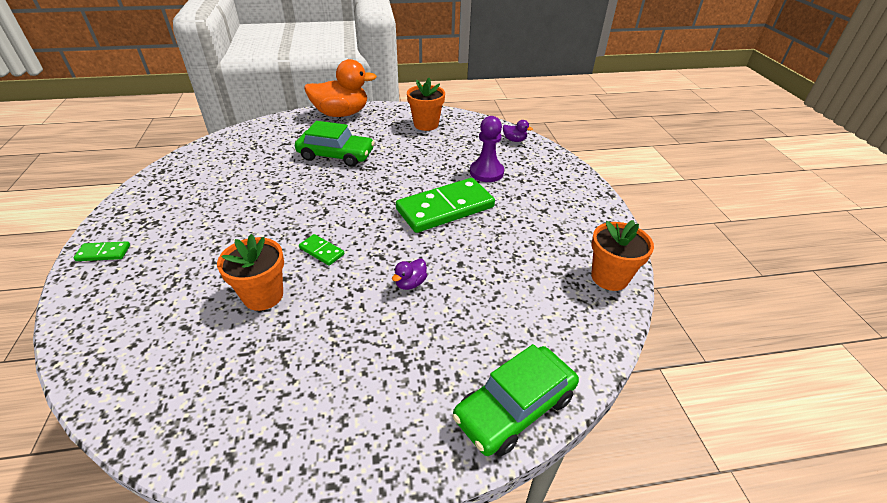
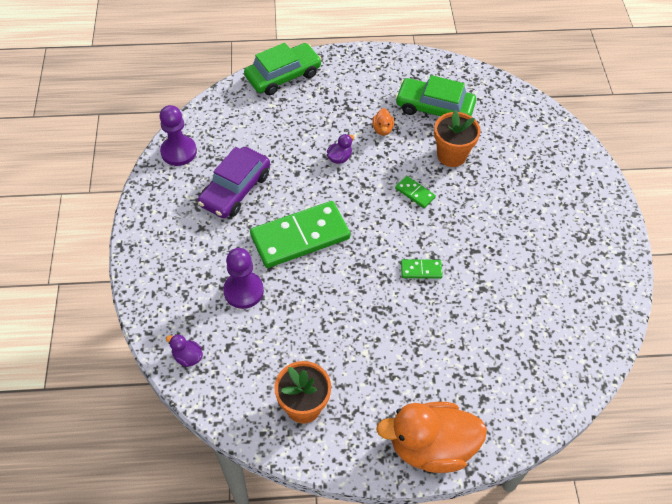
camera: 175 degrees left, 15 degrees up
(103, 253) = (600, 204): green domino -> green domino (421, 270)
(336, 155) = (423, 336): green car -> green car (434, 108)
(351, 324) = (382, 129): none -> orange duck
(524, 243) = (235, 189): none -> purple car
(609, 277) = (178, 152): orange flower pot -> purple pawn

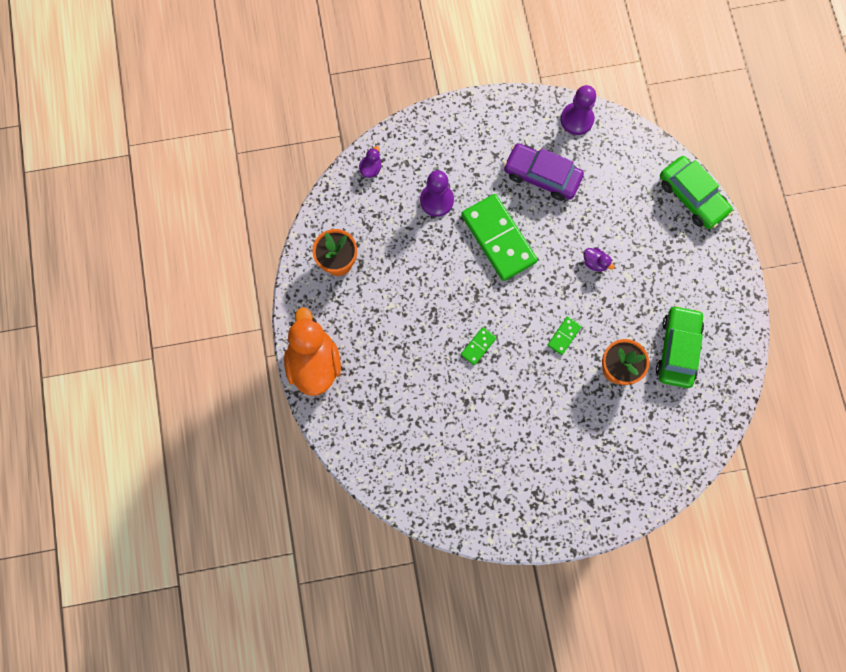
camera: 85 degrees right, 20 degrees up
(382, 129) = (638, 300): orange duck -> none
(421, 270) = (478, 346): green domino -> green domino turned 45 degrees clockwise

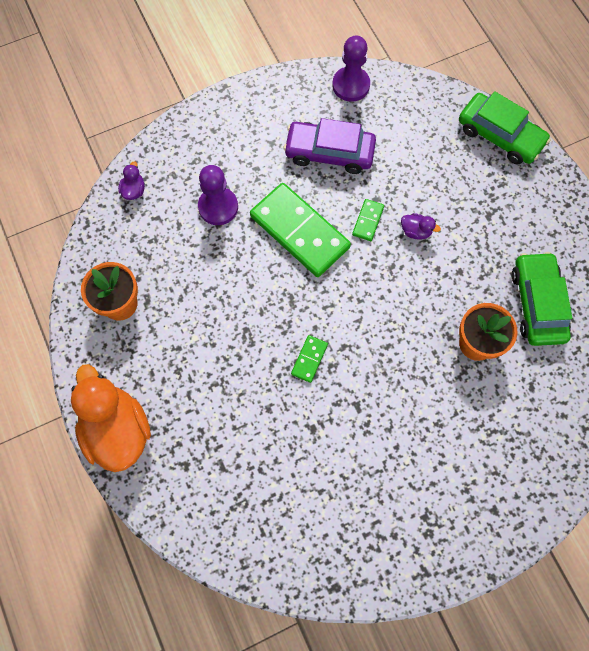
camera: 15 degrees left, 5 degrees down
(564, 336) = (405, 321): green domino -> green domino (368, 221)

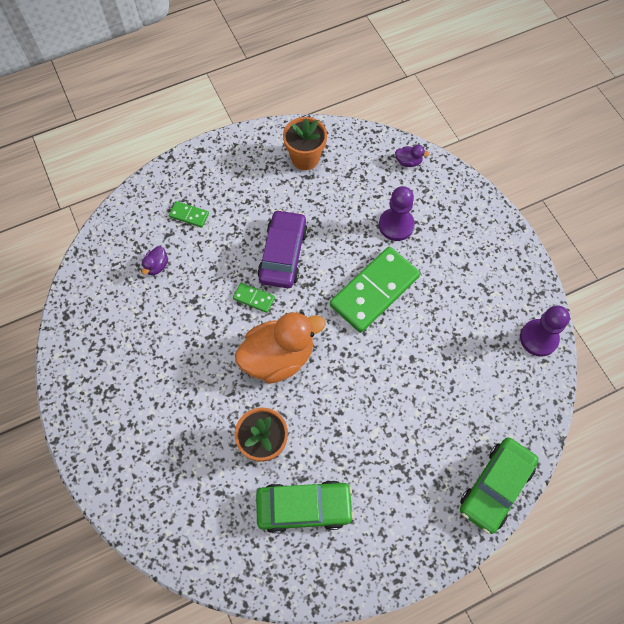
camera: 90 degrees right, 5 degrees down
(117, 430) = (202, 163): orange duck -> orange duck (278, 357)
(329, 152) = (459, 317): purple car -> purple car (283, 254)
(368, 221) = (388, 350): green domino -> green domino (189, 215)
(416, 231) = (379, 394): purple duck -> purple duck (156, 266)

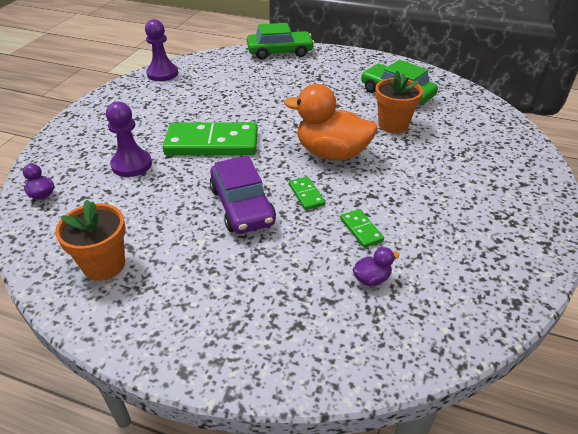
camera: 135 degrees left, 25 degrees down
(189, 215) = (286, 302): green domino -> green domino (361, 230)
(283, 254) = (242, 206): purple car -> purple car turned 75 degrees counterclockwise

